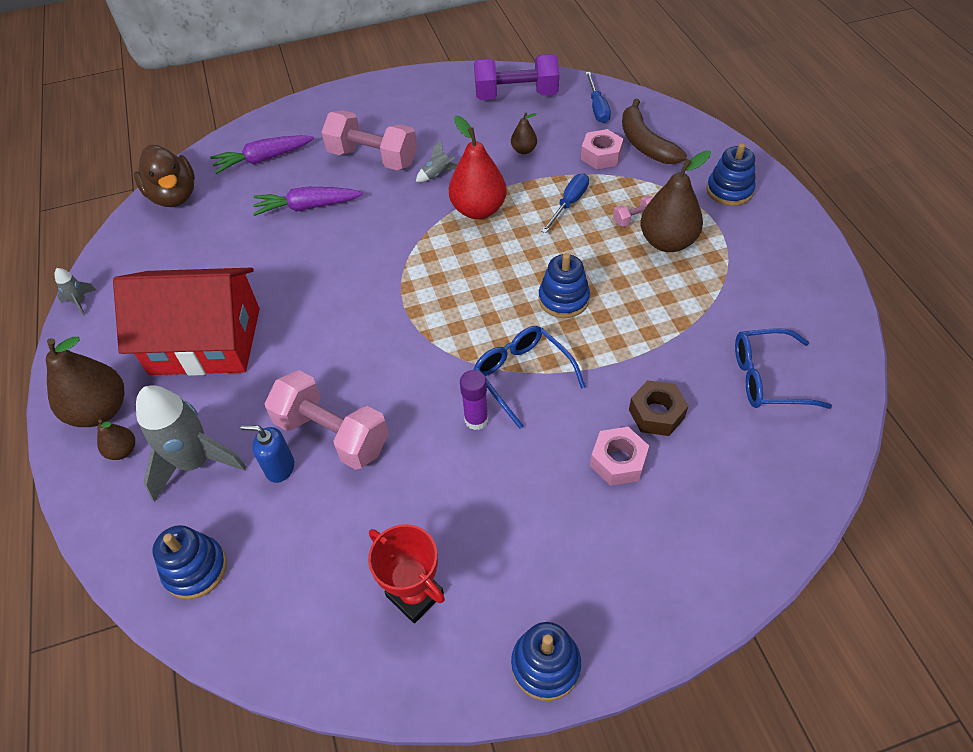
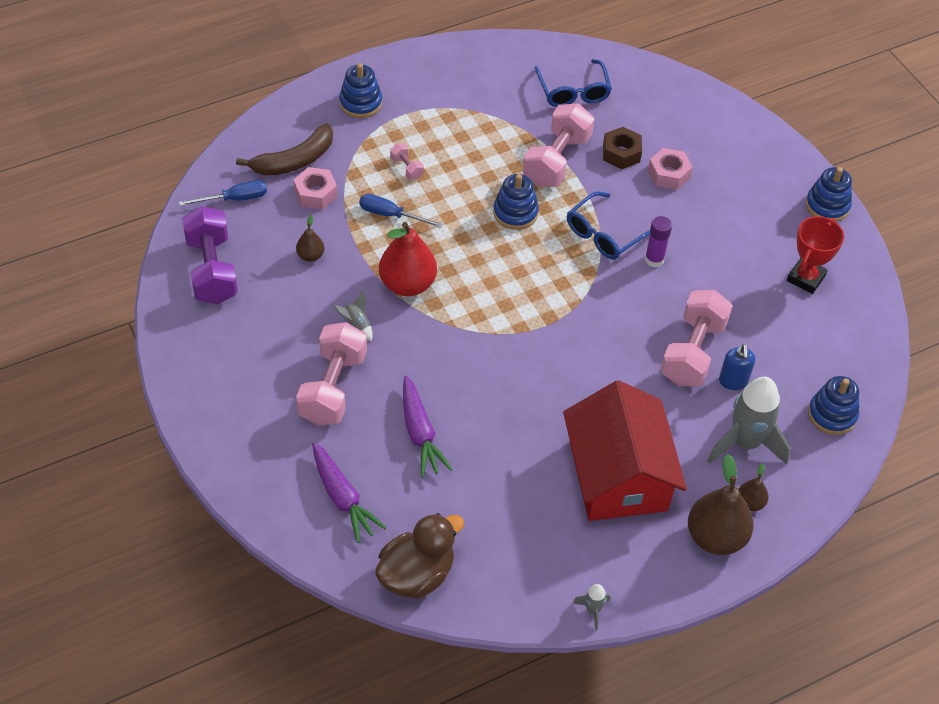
camera: 105 degrees left, 0 degrees up
(644, 345) = (556, 160): none -> pink dumbbell
(667, 242) = (434, 145): brown pear -> none

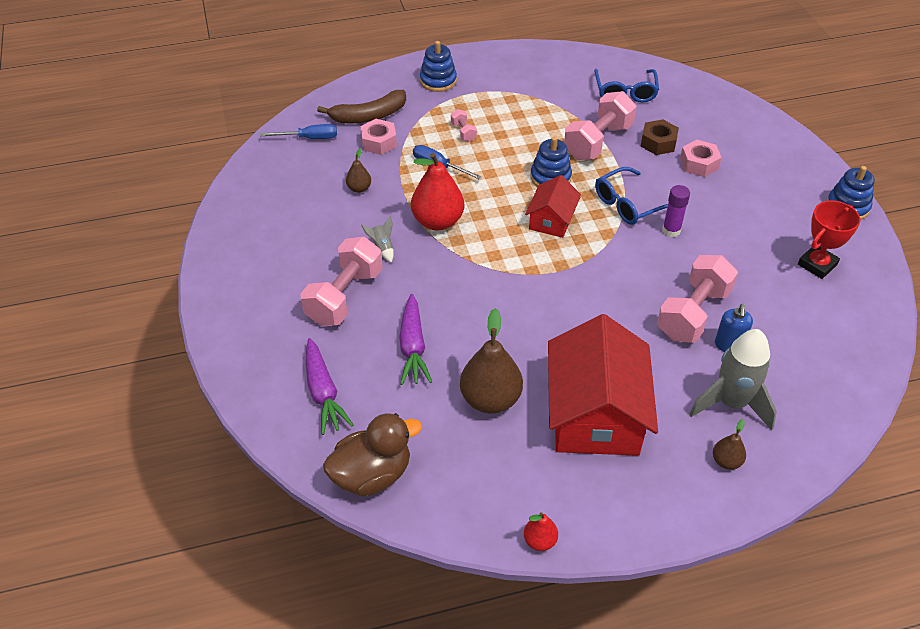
camera: 15 degrees right, 5 degrees down
(212, 270) = (271, 189): purple dumbbell -> none
(528, 265) = (551, 220): none -> red house
(592, 610) = (540, 541): grey rocket -> red pear
(715, 537) = (684, 489): brown pear -> brown pear (490, 399)
(832, 415) = (826, 390): blue stacking toy -> none

